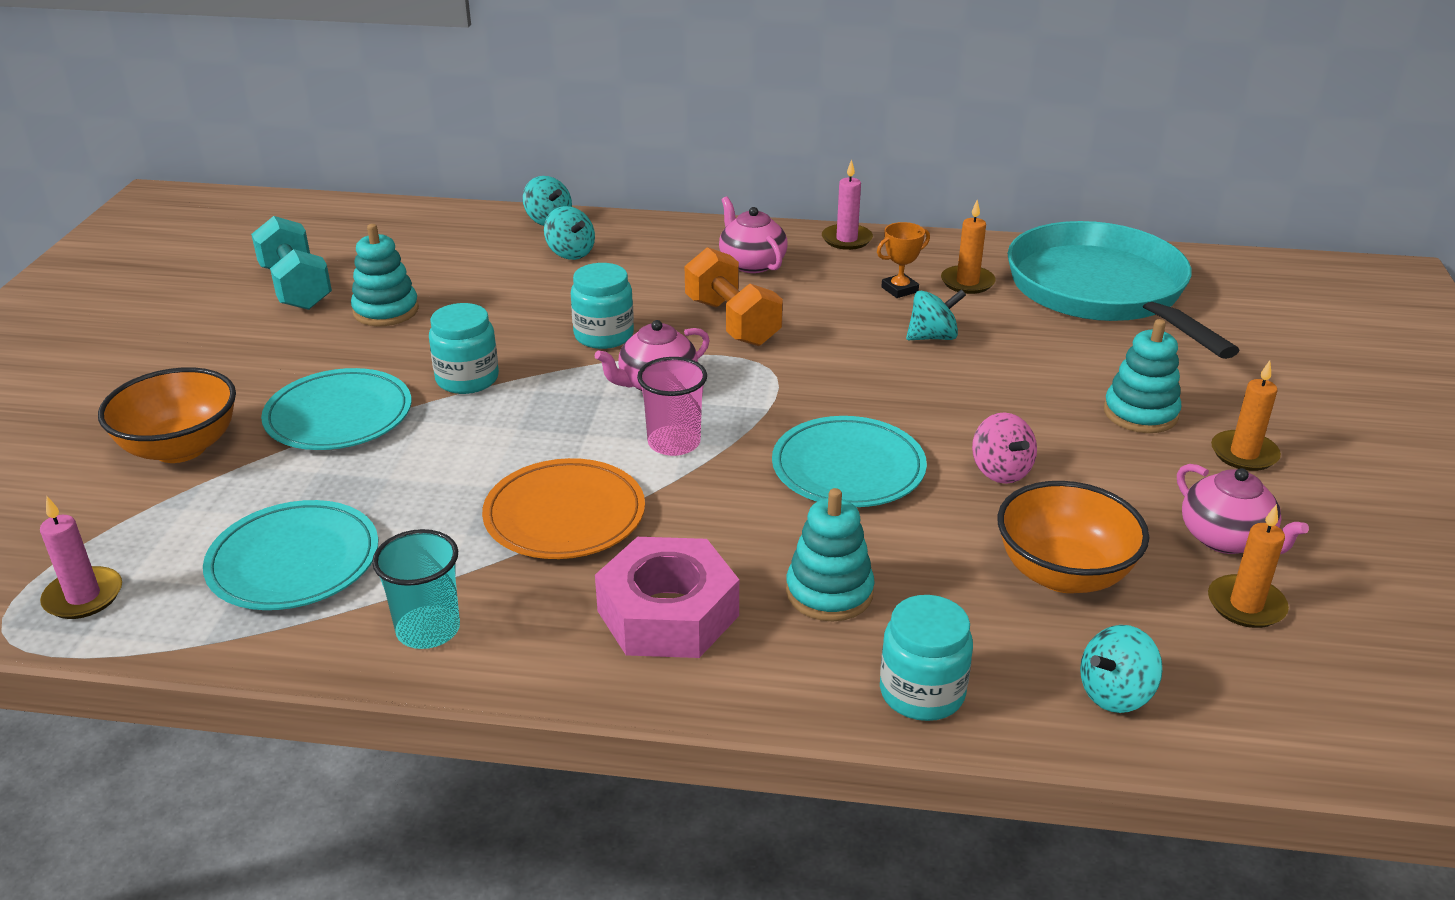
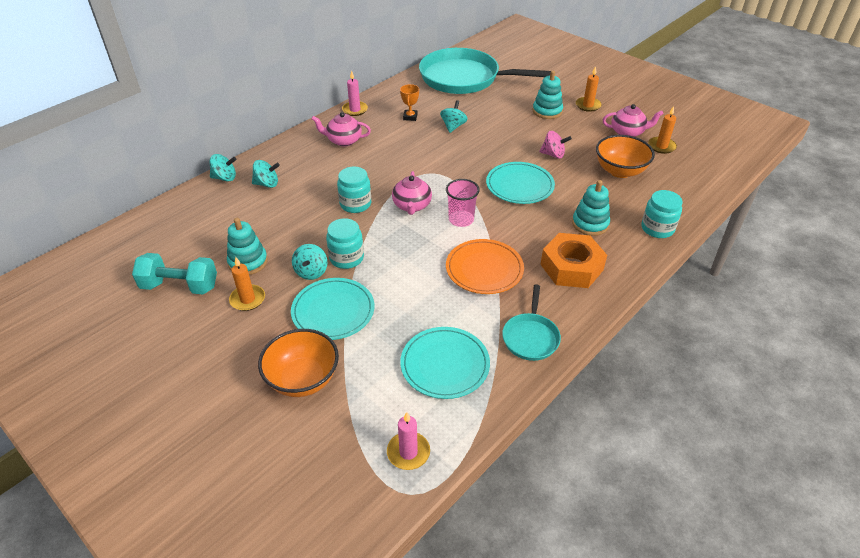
camera: 55 degrees left, 10 degrees up
(428, 630) = (530, 337): turquoise cup -> turquoise pan
(667, 613) = (571, 267): pink nut -> orange nut
(732, 322) = (386, 166): orange dumbbell -> none
(967, 282) = (423, 100): orange candle -> orange candle (247, 299)
(1115, 694) = (684, 191): turquoise spinning top -> turquoise spinning top (311, 272)

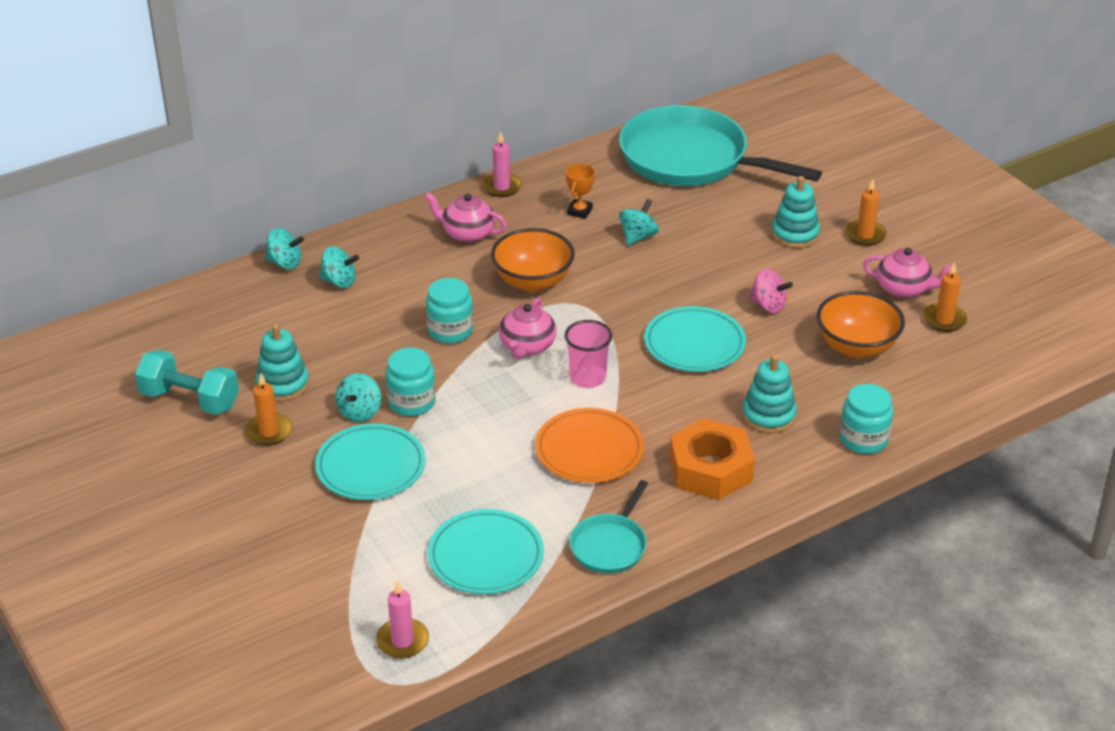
camera: 15 degrees right, 5 degrees down
(303, 379) = (307, 538): orange bowl -> orange bowl (533, 281)

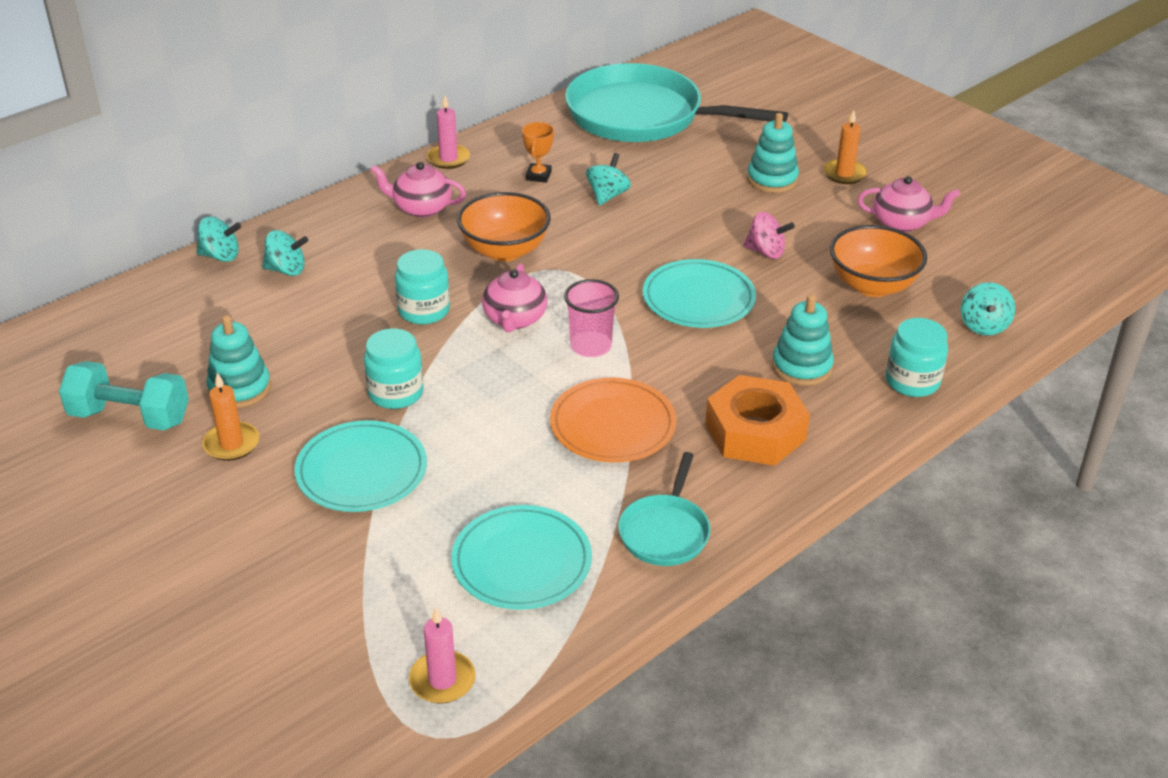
camera: 10 degrees left, 0 degrees up
(359, 412) = (337, 410): turquoise spinning top -> turquoise spinning top (983, 326)
(944, 320) = (954, 250): orange candle -> none

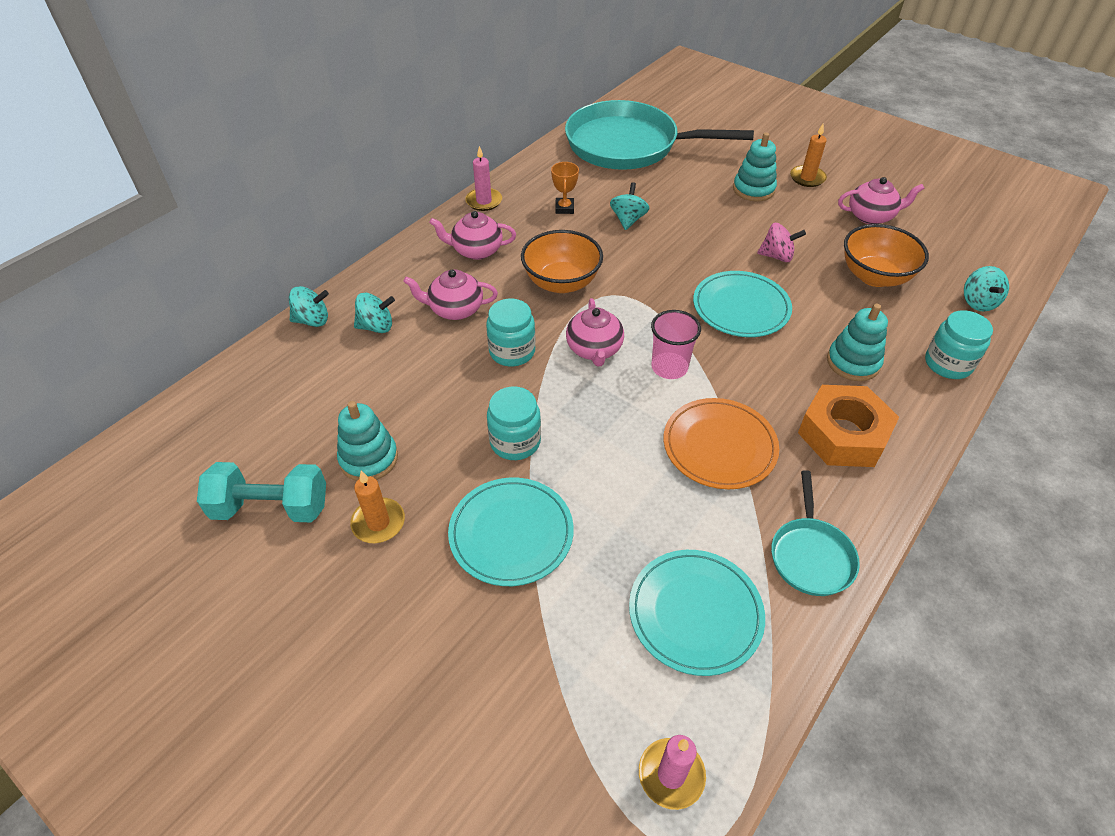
camera: 10 degrees left, 10 degrees up
(377, 263) = (455, 309): none -> pink teapot

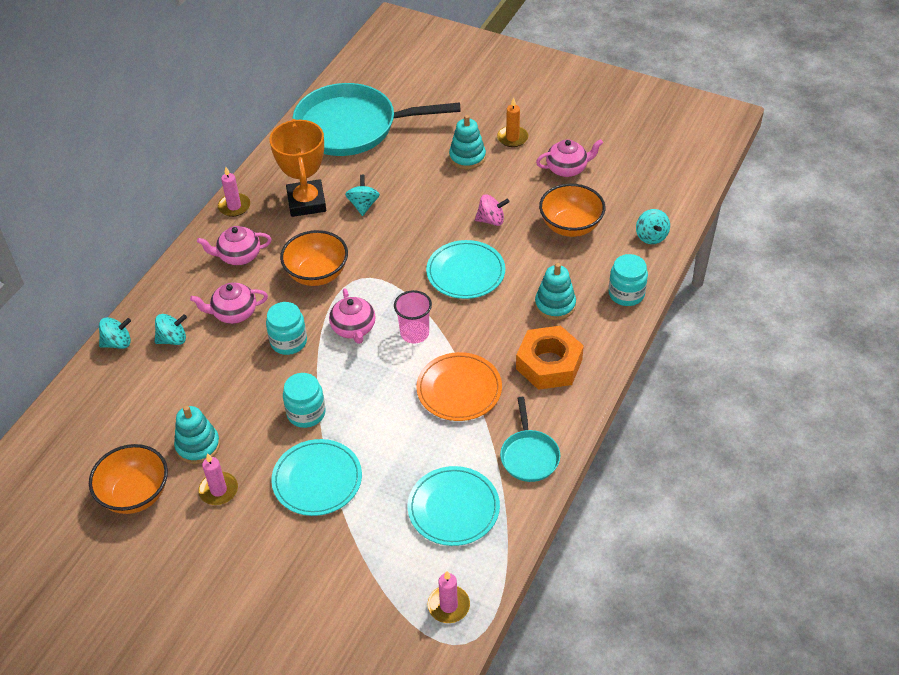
camera: 10 degrees left, 0 degrees up
(271, 507) = (135, 494): turquoise dumbbell -> orange bowl
(378, 523) = (218, 490): orange candle -> pink candle
(564, 208) = (306, 202): orange trophy -> orange trophy, size x2.20

